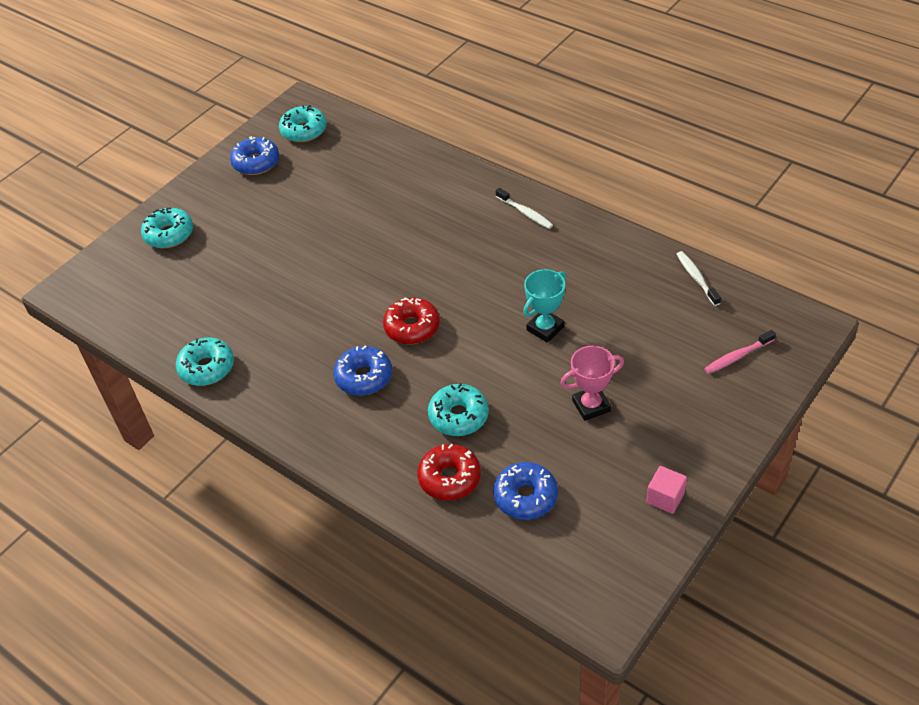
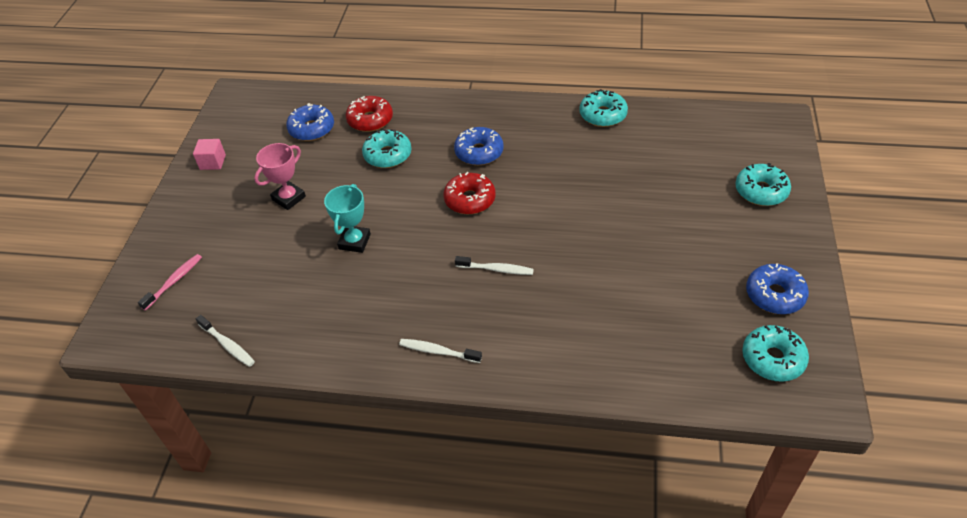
camera: 150 degrees right, 0 degrees up
(437, 255) = (496, 269): none -> white toothbrush

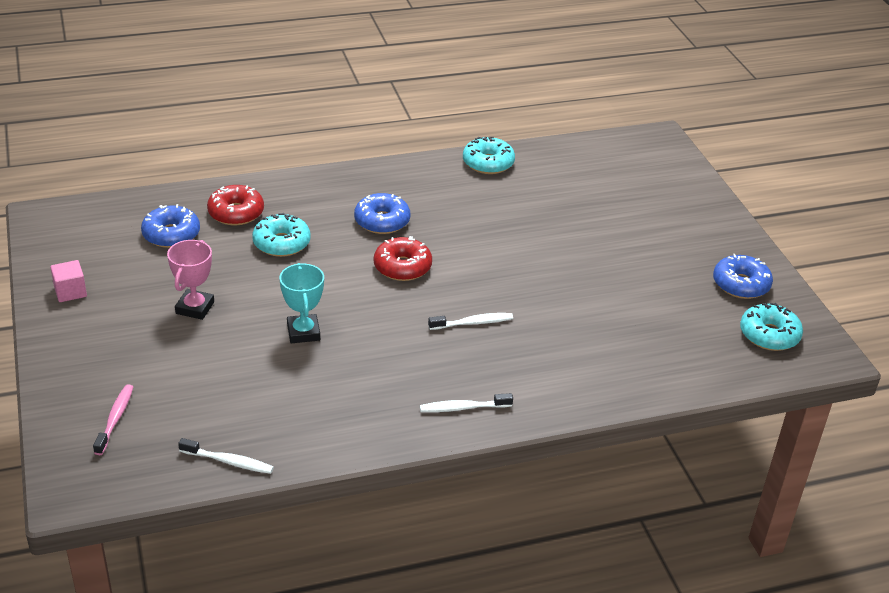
camera: 30 degrees left, 10 degrees down
(761, 191) = (678, 202): turquoise donut -> none

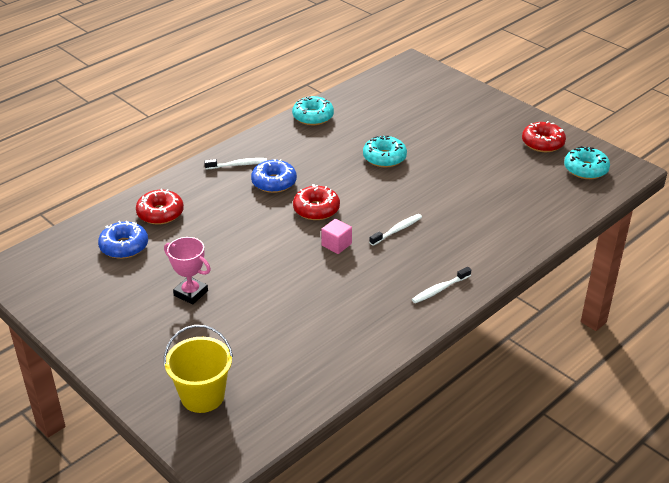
camera: 25 degrees left, 0 degrees up
(70, 292) = (81, 317): pink cube -> pink cube (336, 244)
(115, 419) = (202, 396): pink toothbrush -> yellow bucket
(195, 308) = (191, 293): pink trophy -> pink trophy turned 45 degrees counterclockwise
(229, 461) = (313, 391): white toothbrush -> white toothbrush (238, 165)
(281, 243) = (214, 223): turquoise donut -> turquoise donut (384, 158)
(303, 332) = (286, 280): turquoise trophy -> none
(741, 284) = (542, 143): blue donut -> red donut

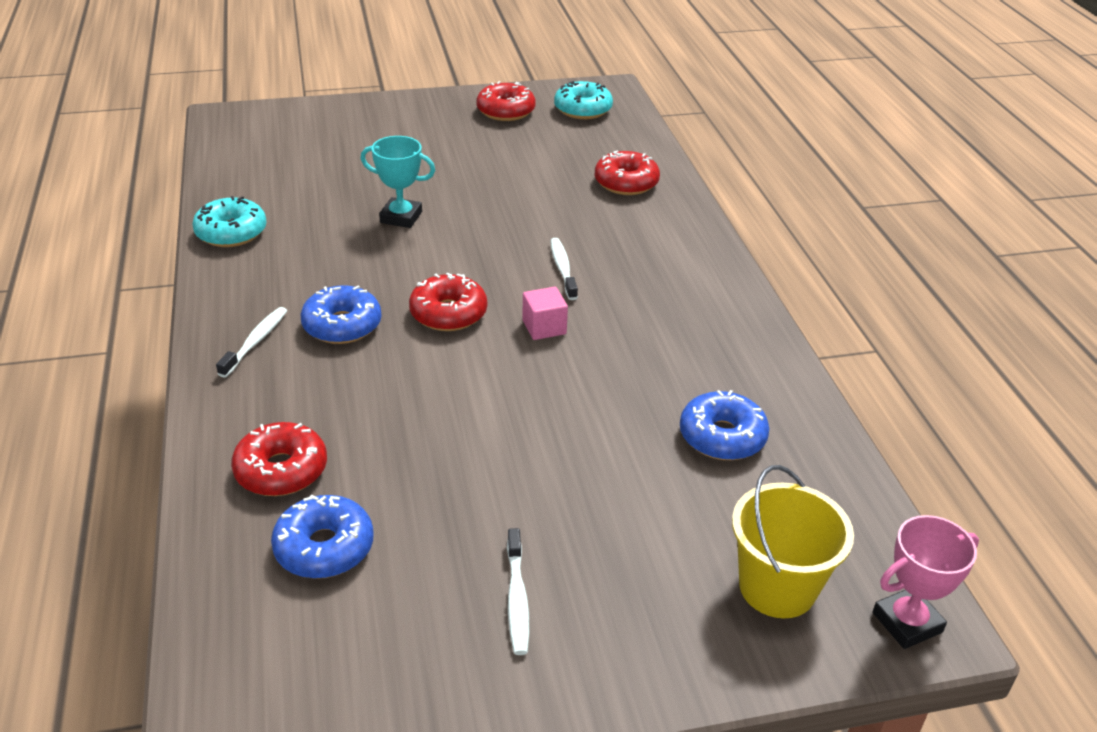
camera: 60 degrees left, 0 degrees up
(191, 293) = (523, 510): pink trophy -> pink trophy (907, 622)
(302, 340) = (722, 437): none -> blue donut
(384, 158) = (401, 217): turquoise donut -> turquoise trophy
(439, 289) = (708, 286): white toothbrush -> white toothbrush (517, 599)
(517, 219) = (626, 183): none -> red donut

